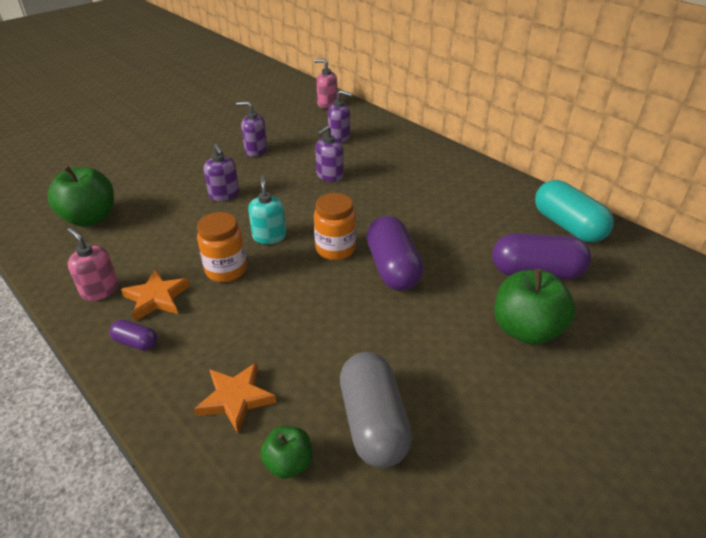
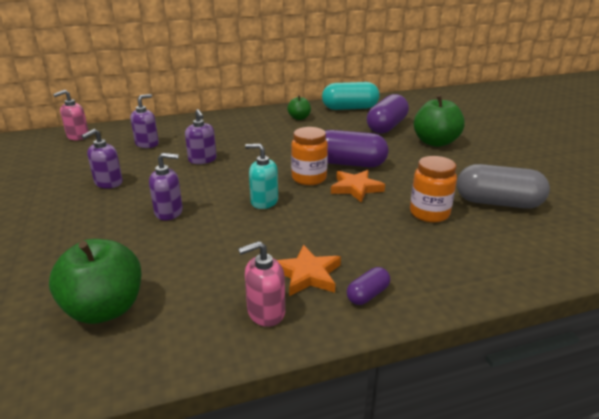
camera: 65 degrees left, 10 degrees down
(226, 270) = (295, 230): orange jar -> orange jar (429, 213)
(236, 398) = (460, 250): orange star -> orange star (356, 188)
(288, 463) = (527, 239): green apple -> green apple (299, 118)

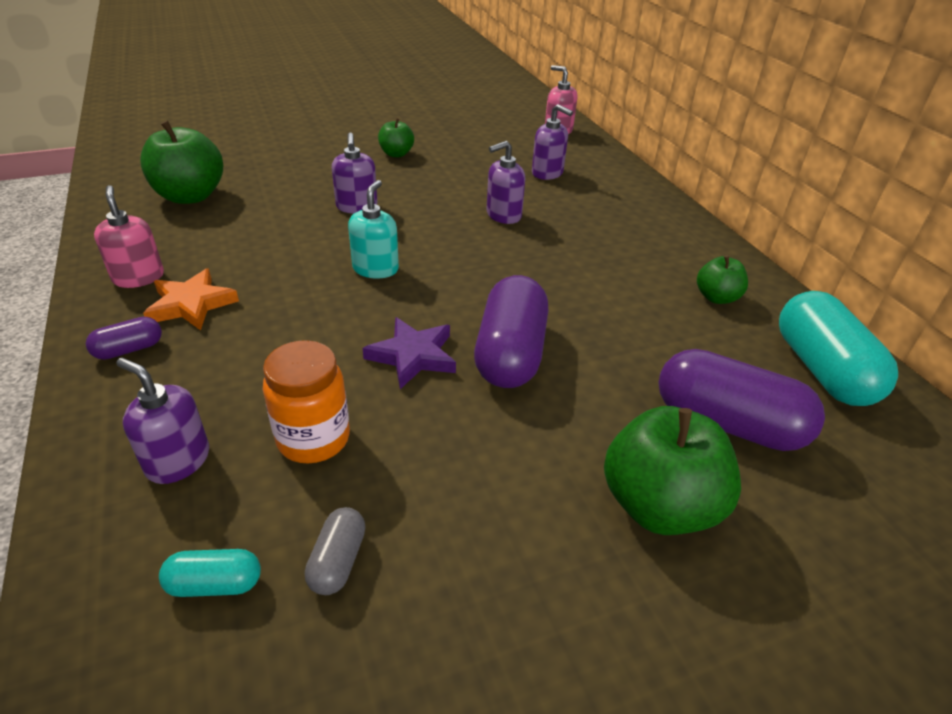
camera: 85 degrees right, 10 degrees up
(75, 198) = (396, 154): none -> green apple
(108, 183) = (431, 165): purple soap dispenser -> purple soap dispenser (178, 461)
(309, 178) = (448, 307): orange jar -> none
(356, 188) = (413, 356): orange star -> purple star
(367, 295) = (129, 349): purple capsule -> purple capsule turned 75 degrees counterclockwise
(497, 203) = (338, 561): grey capsule -> grey capsule, size x0.48
(527, 231) = (215, 584): none -> turquoise capsule

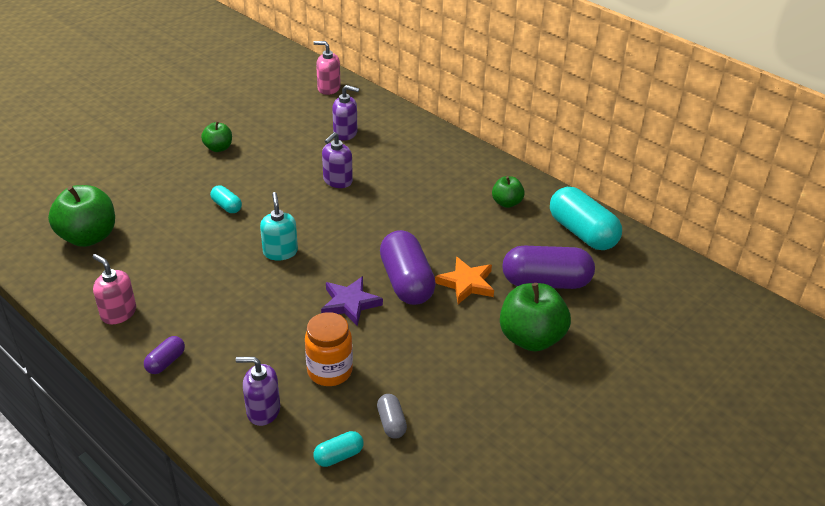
camera: 25 degrees left, 0 degrees up
(191, 304) = (177, 319): orange star -> orange star (466, 283)
(356, 207) = (227, 206): purple soap dispenser -> turquoise capsule

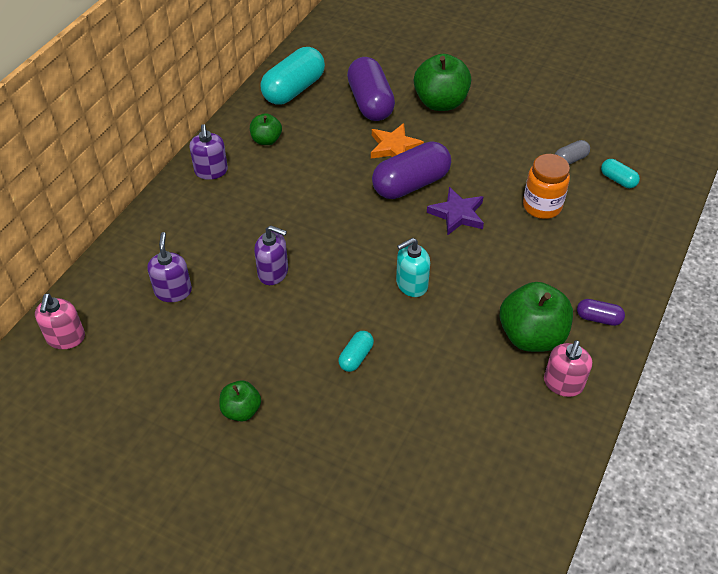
camera: 105 degrees left, 10 degrees up
(88, 237) = (467, 472): green apple -> green apple (531, 336)
(263, 410) = (606, 234): purple soap dispenser -> purple soap dispenser (211, 171)

